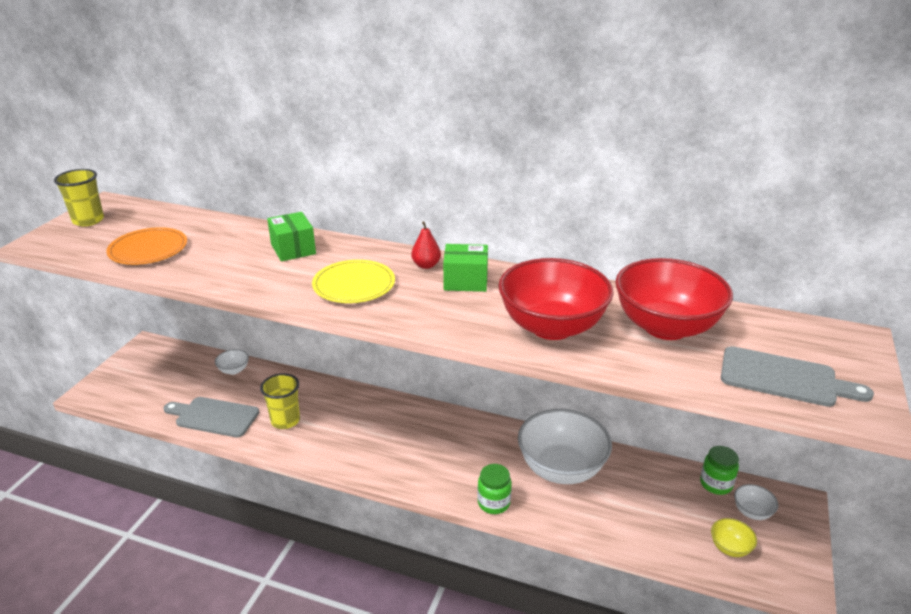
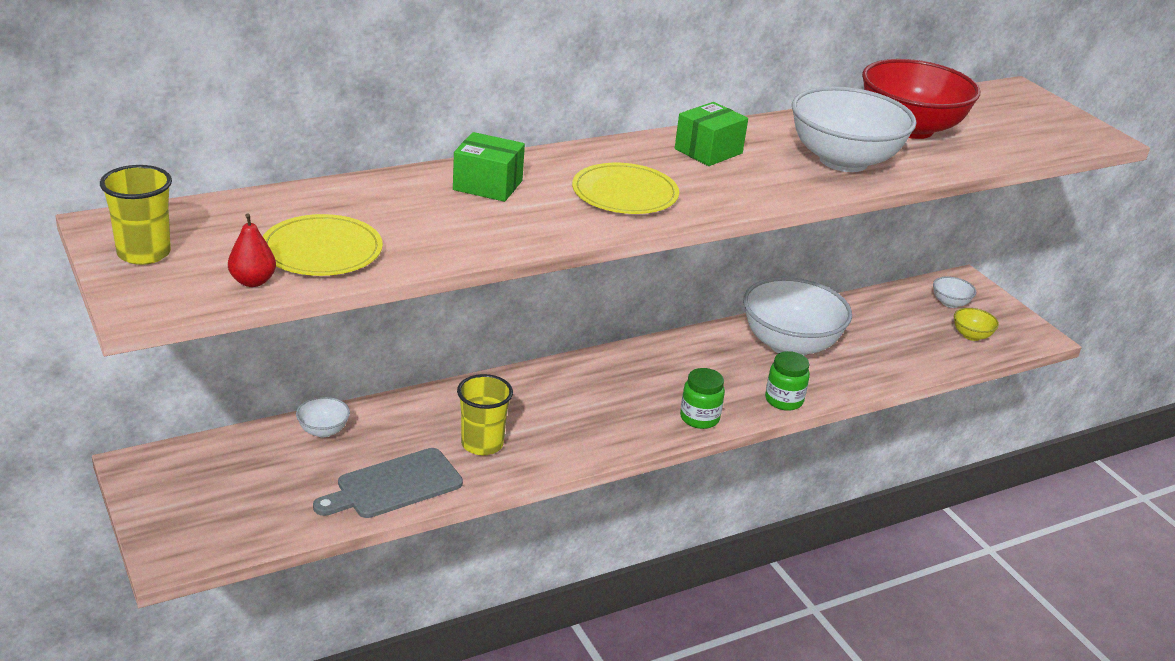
camera: 50 degrees left, 0 degrees up
(148, 249) = (322, 250): orange plate -> yellow plate
(426, 265) = (647, 151): red pear -> red pear (252, 281)
(552, 327) = (843, 161): red bowl -> white bowl
(716, 484) = (903, 296): green jar -> green jar (699, 418)
(784, 378) = (1030, 134): grey cutting board -> none

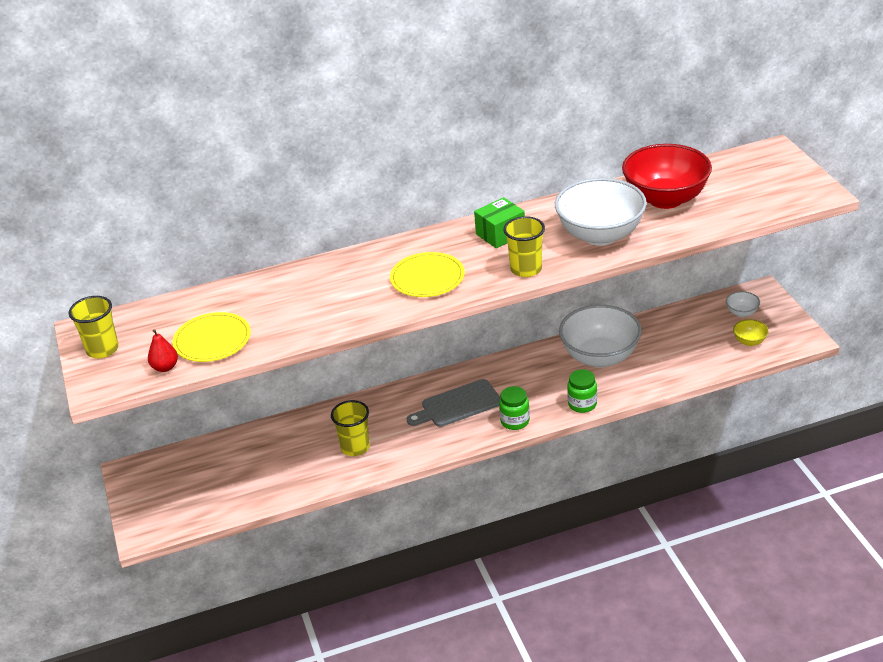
camera: 15 degrees right, 5 degrees up
(323, 430) = (249, 440): white bowl -> none
(394, 485) = (290, 480): grey cutting board -> grey cutting board (458, 405)
(487, 185) = (333, 278): green box -> none
(759, 192) = (526, 269): none -> yellow cup

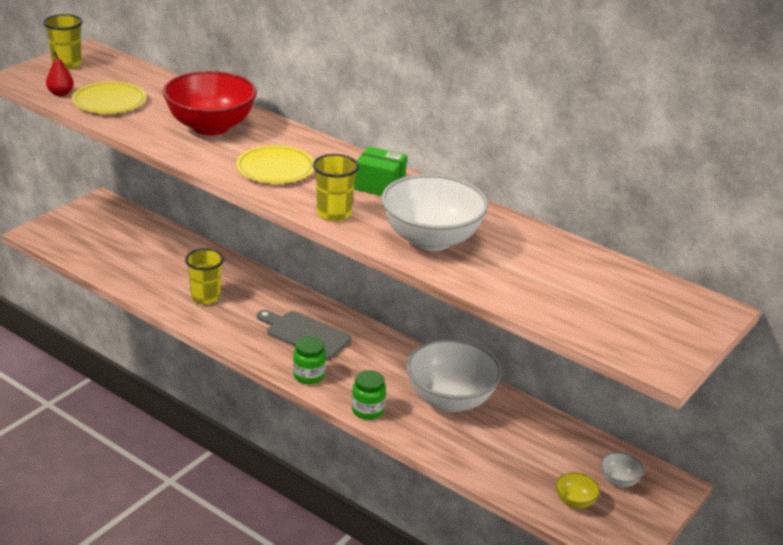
camera: 50 degrees right, 5 degrees down
(665, 199) = (537, 262): red bowl -> red bowl (210, 127)

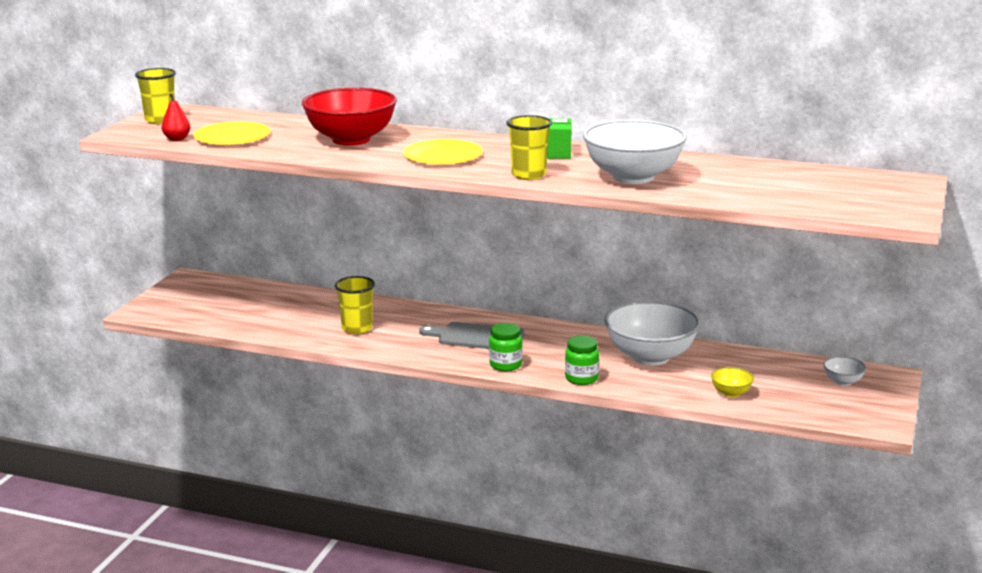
camera: 15 degrees left, 10 degrees down
(575, 501) = (817, 403): yellow bowl -> yellow bowl (731, 393)

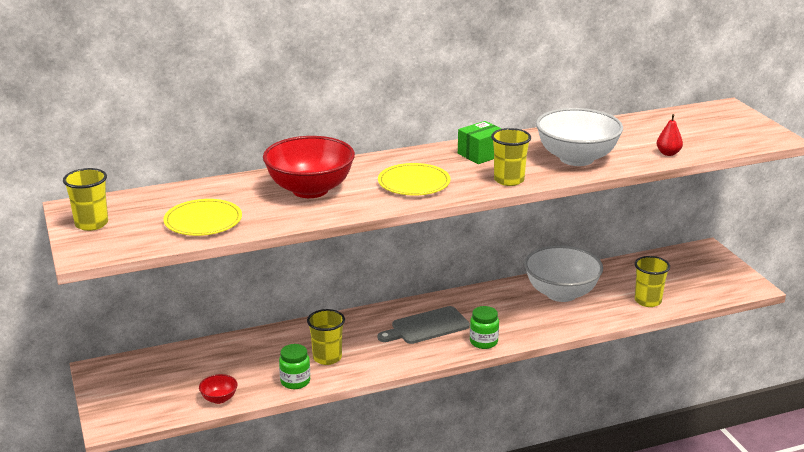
camera: 40 degrees left, 5 degrees up
(177, 139) = (155, 240): red pear -> red pear (668, 153)
(233, 324) = (219, 399): none -> red bowl
(581, 378) = (548, 330): green jar -> green jar (295, 381)
(731, 393) = (648, 301): yellow bowl -> yellow cup
(843, 382) = (690, 264): white bowl -> none

